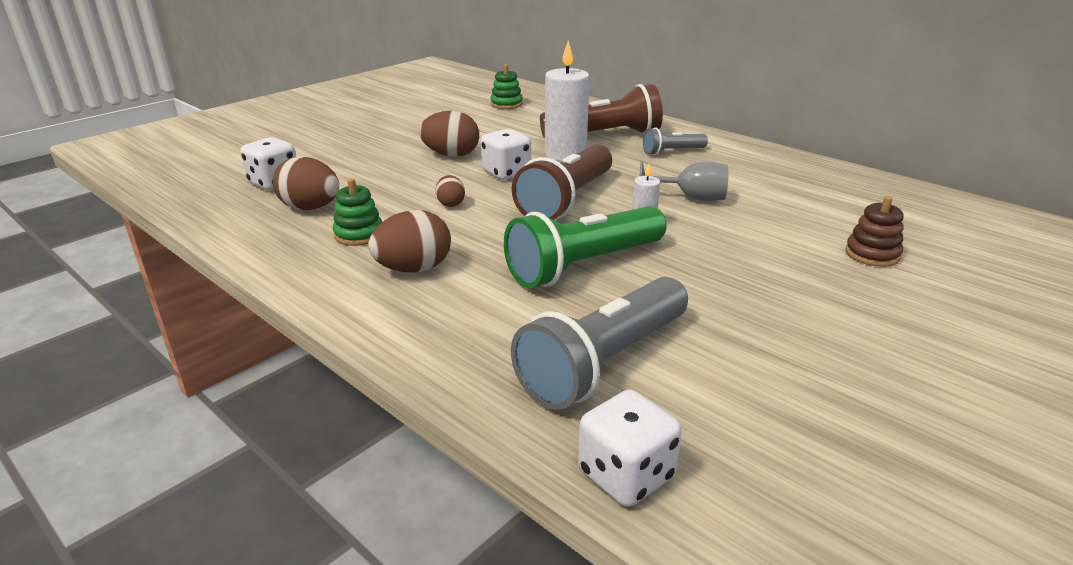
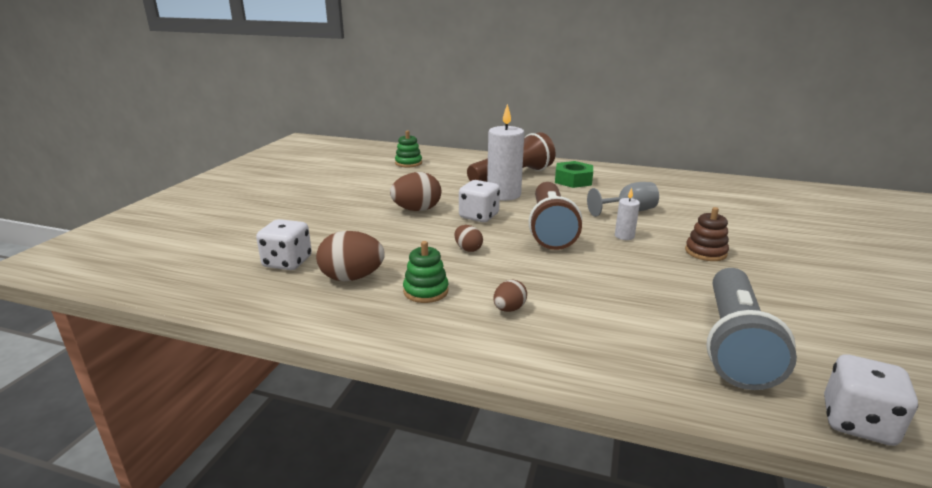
camera: 25 degrees left, 5 degrees down
(414, 269) = (509, 309): brown egg -> brown egg, size x0.56
(583, 265) = (626, 275): green flashlight -> none
(672, 152) = (573, 180): grey flashlight -> green nut
(872, 254) = (776, 226): brown stacking toy -> brown stacking toy (705, 252)

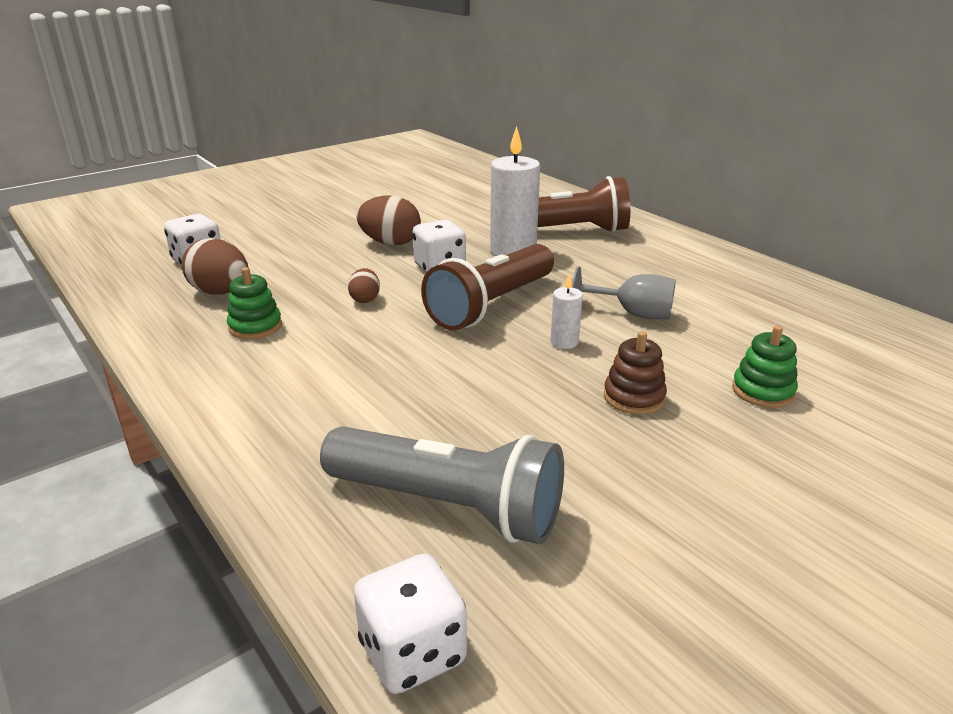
camera: 35 degrees right, 5 degrees up
(408, 163) = (474, 188): green stacking toy -> green stacking toy (763, 391)
(509, 309) = (293, 372): brown egg -> none
(573, 180) = (634, 256): green nut -> none
(734, 343) = (448, 506): grey flashlight -> grey flashlight turned 120 degrees counterclockwise

